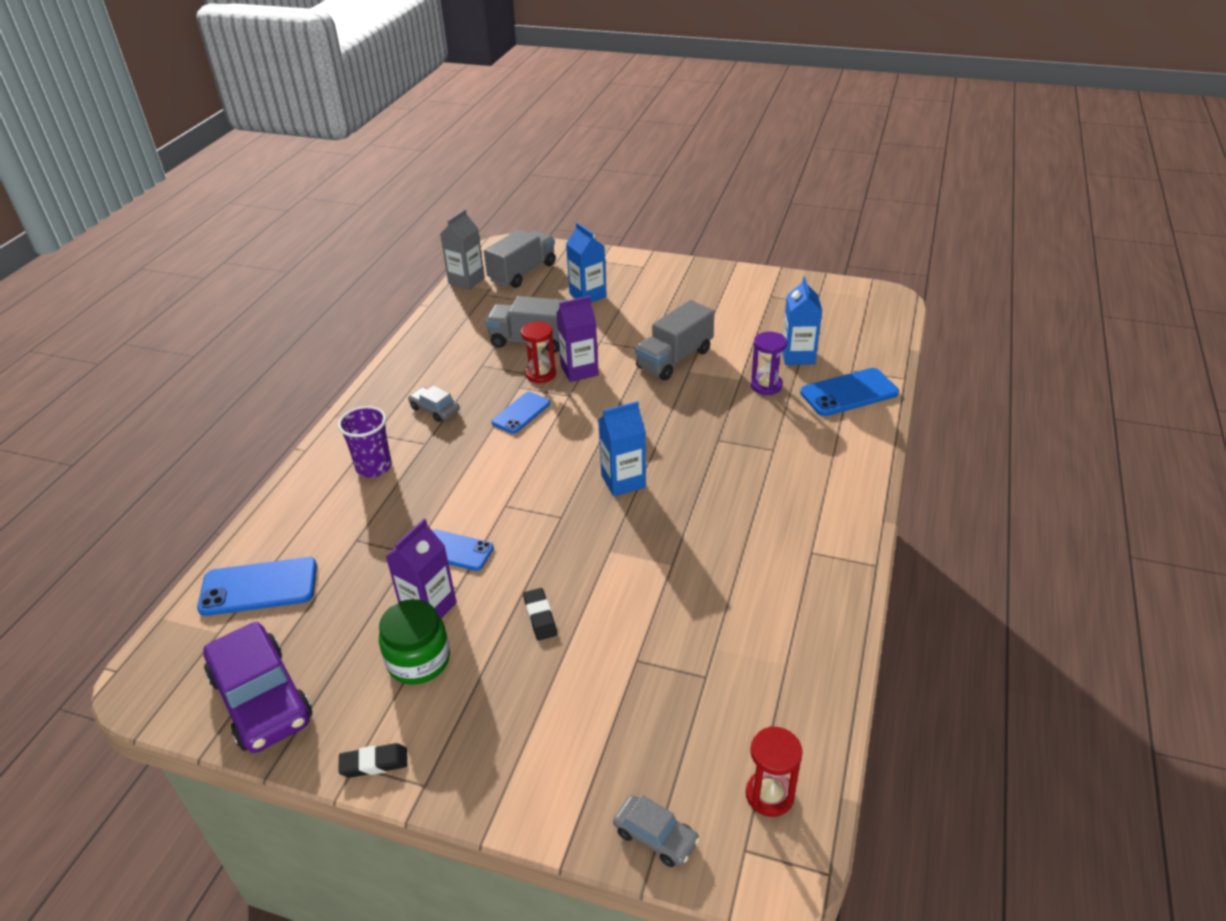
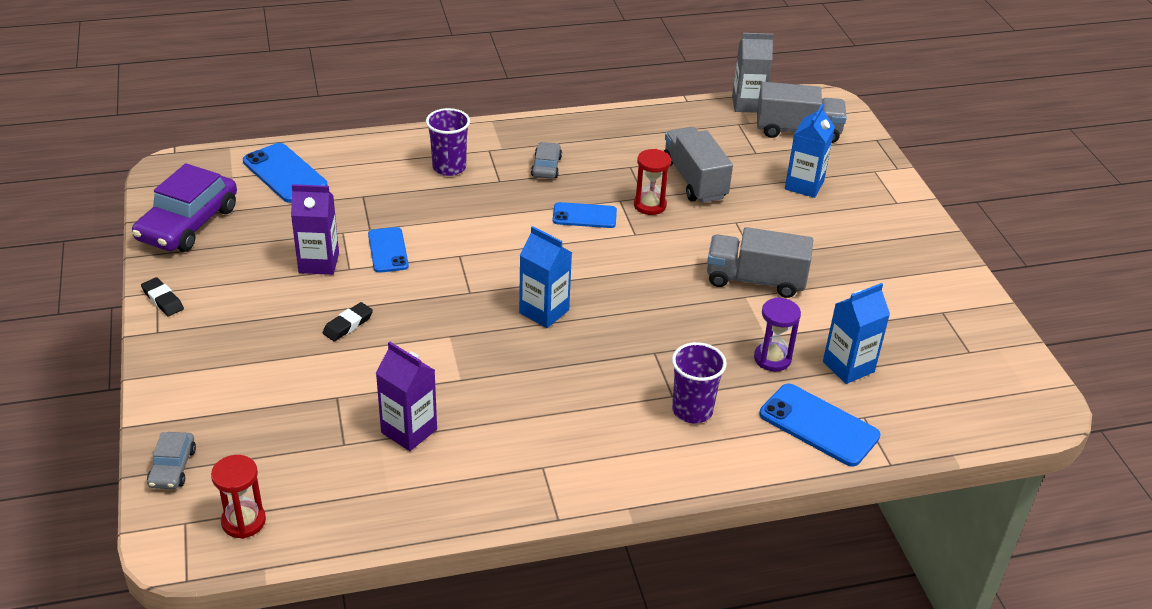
camera: 55 degrees right, 0 degrees up
(418, 660) = (264, 280): green jar -> none
(579, 370) = (677, 226): purple carton -> purple carton (409, 431)
(796, 446) = (692, 410): none -> purple cup

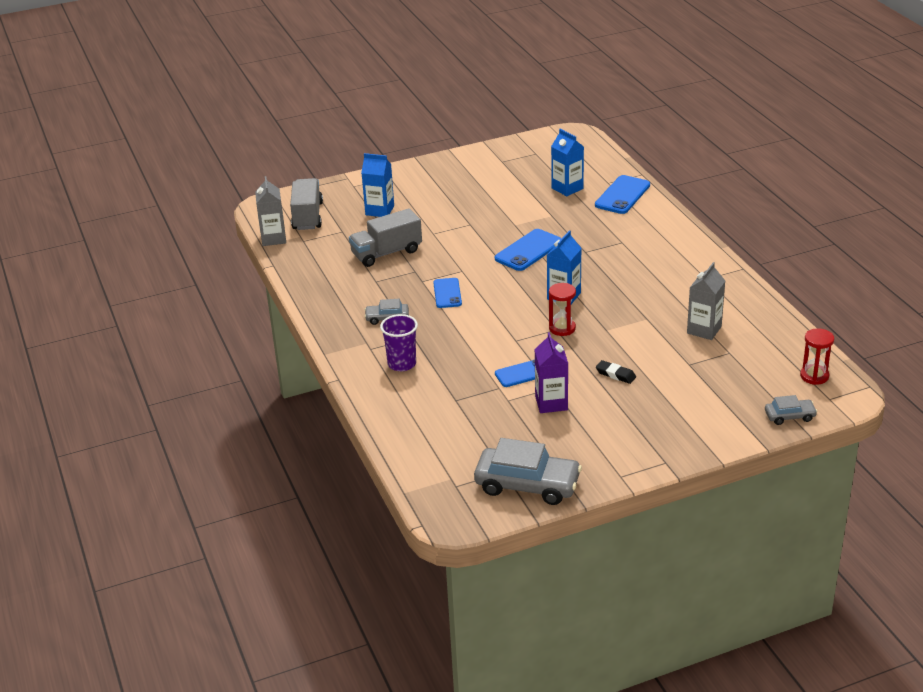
camera: 95 degrees left, 5 degrees down
(163, 300) = (629, 470): black eraser -> none
(188, 224) = (527, 484): purple car -> grey car
(285, 173) = (436, 449): blue phone -> blue phone (528, 250)
(409, 431) = (704, 330): purple carton -> grey carton
(649, 205) = (424, 268): red hourglass -> red hourglass (562, 328)
(692, 410) = (631, 234): purple cup -> none
(755, 280) = (496, 222): grey truck -> none
(772, 359) = (572, 212): purple hourglass -> none

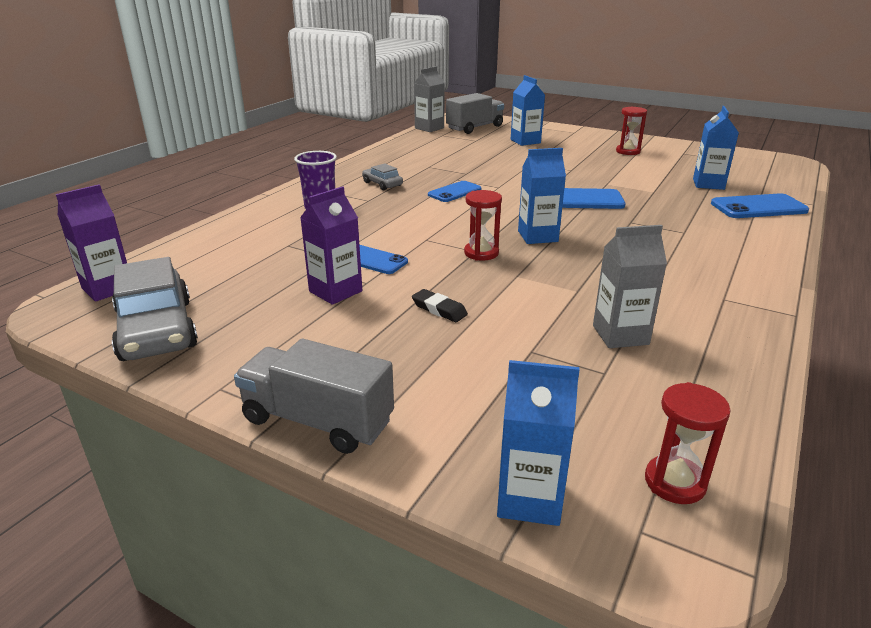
camera: 50 degrees right, 5 degrees down
(386, 253) = (473, 158): grey truck -> grey truck (318, 420)
(440, 494) = (108, 288): none -> purple carton
(467, 181) = (628, 151): none -> red hourglass
(615, 374) = (439, 309): black eraser -> black eraser turned 45 degrees counterclockwise
(789, 416) = (529, 499): grey car -> blue carton

